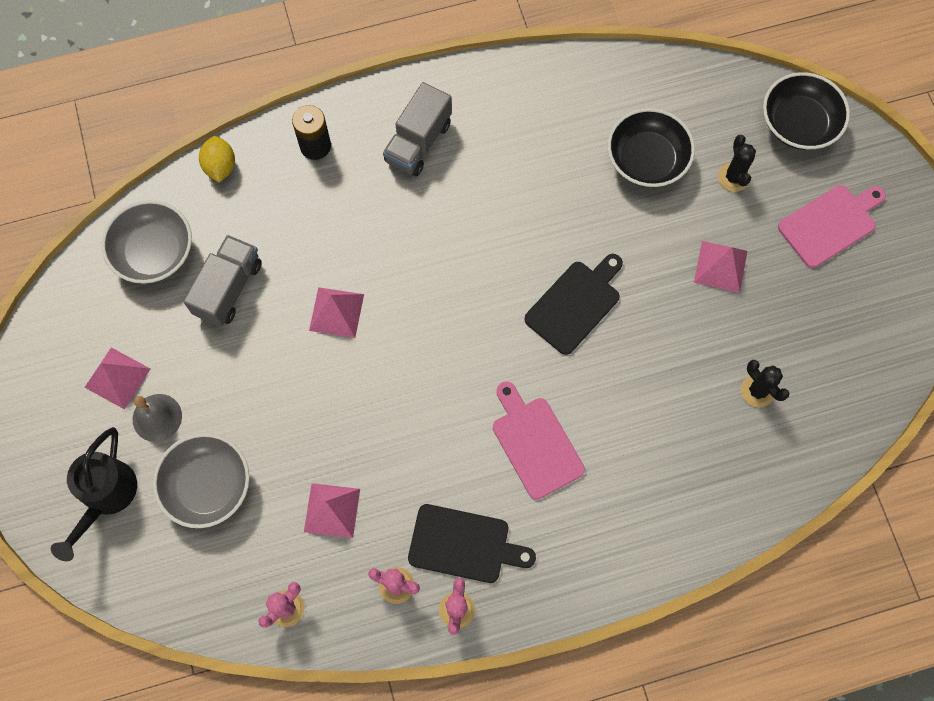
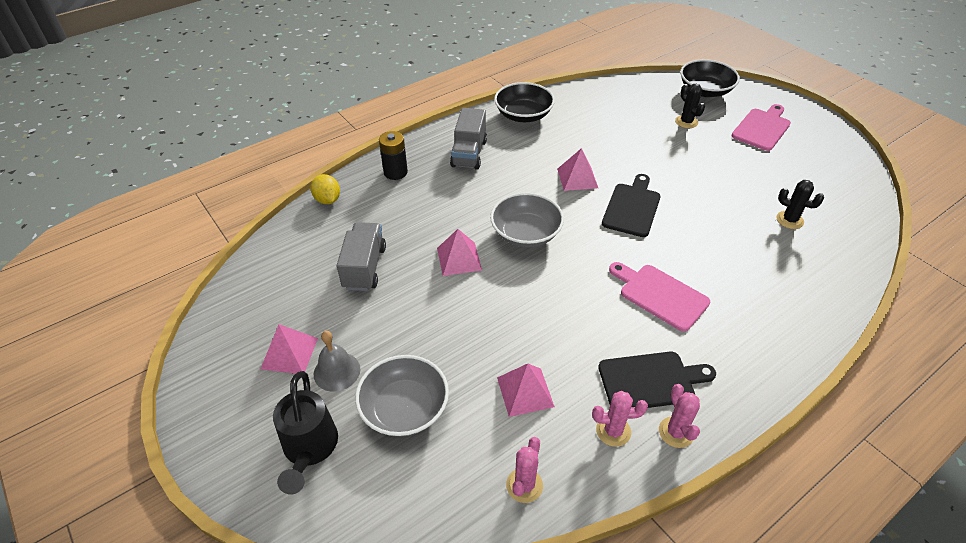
camera: 20 degrees left, 25 degrees down
(154, 252) = (292, 261): grey bowl -> grey bowl (526, 233)
(646, 160) = (626, 127): black bowl -> black bowl (523, 115)
(720, 266) = (712, 164): pink pyramid -> pink pyramid (577, 178)

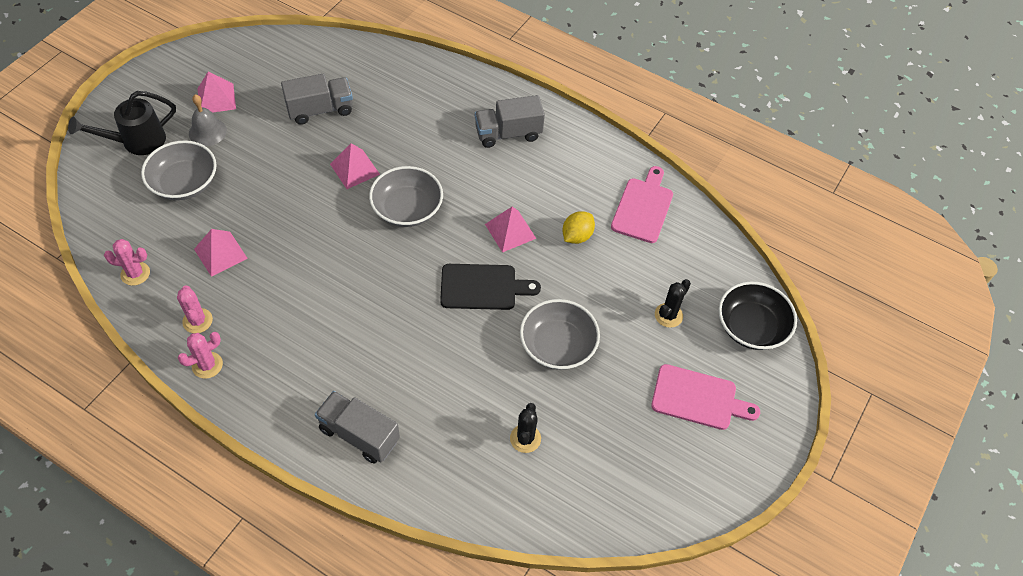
camera: 65 degrees right, 10 degrees up
(327, 200) = (394, 56): yellow lemon -> yellow lemon (577, 236)
(395, 172) = (453, 88): black battery -> none
(523, 115) = (598, 160): black bowl -> none
(650, 381) = (256, 339): black cutting board -> none
(660, 295) = (363, 331): pink cutting board -> pink cutting board (643, 207)
(702, 181) = (557, 345): none -> grey bowl
(777, 322) = (359, 434): none -> grey truck

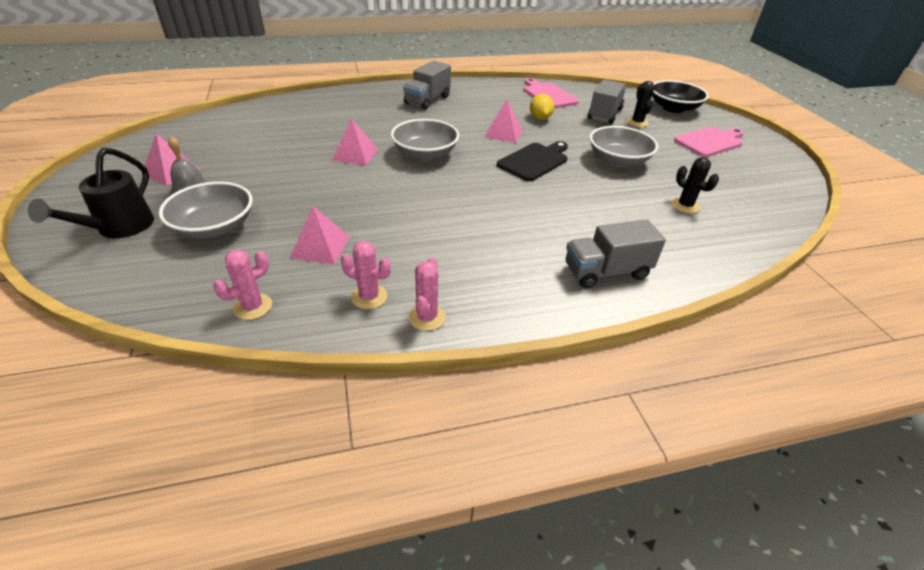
camera: 45 degrees left, 15 degrees down
(320, 110) = (278, 141): grey truck -> grey truck (604, 114)

